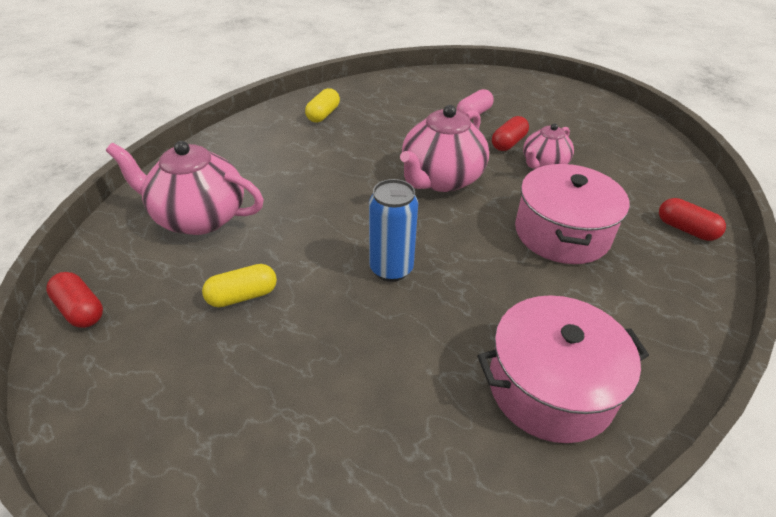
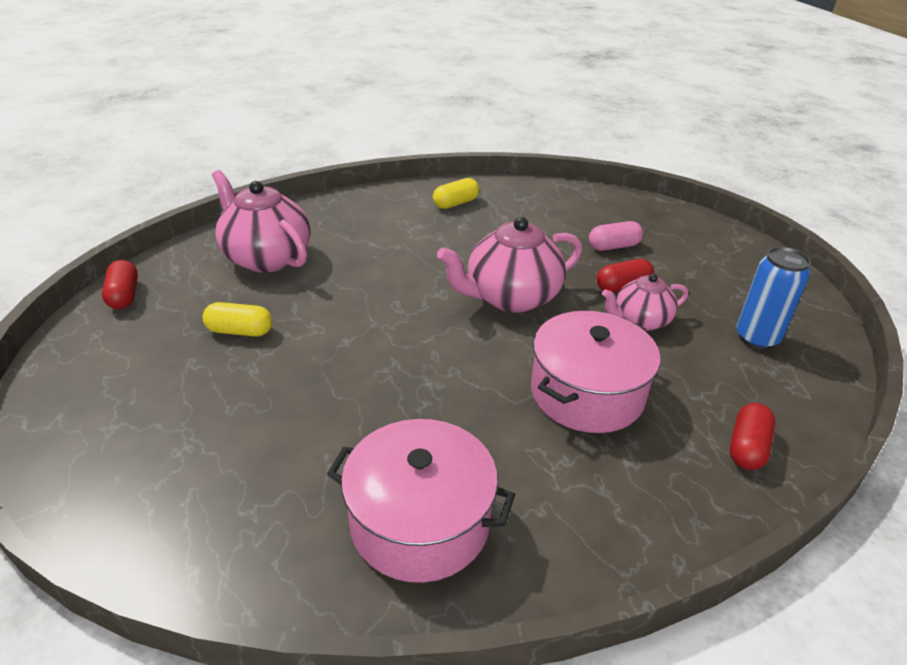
camera: 30 degrees right, 5 degrees down
(391, 269) = (380, 358): blue can -> blue can (756, 338)
(685, 229) = (747, 447): red capsule -> red capsule turned 45 degrees clockwise

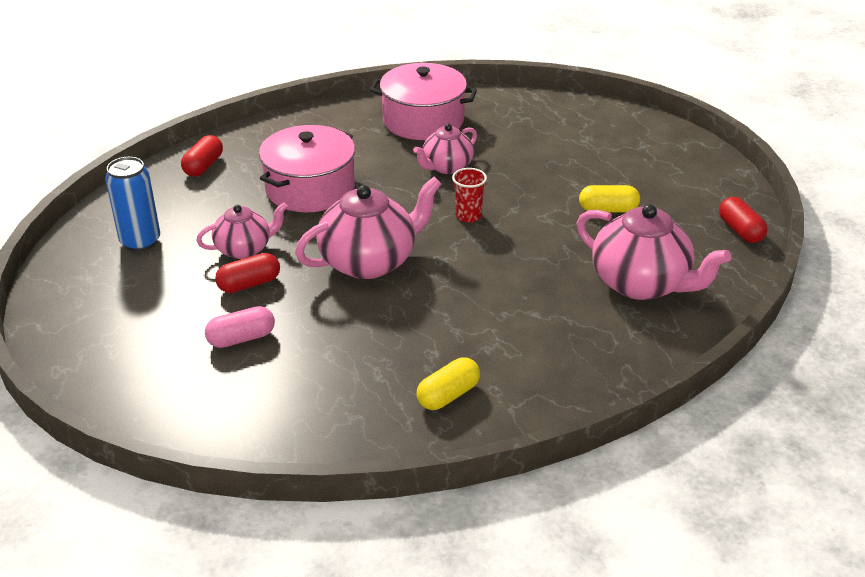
camera: 175 degrees right, 0 degrees up
(399, 337) = (468, 216): none -> red cup
(406, 413) = (446, 167): none -> pink teapot

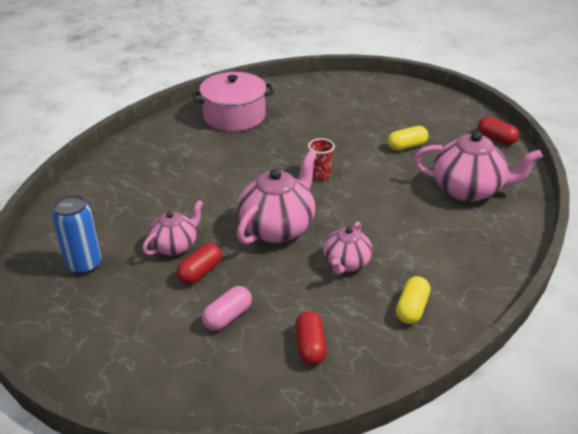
camera: 25 degrees left, 0 degrees up
(203, 166) = (91, 190): red capsule -> red capsule (310, 347)
(310, 188) = (190, 186): pink pot -> none
(446, 167) = (277, 144): pink teapot -> pink teapot (346, 263)

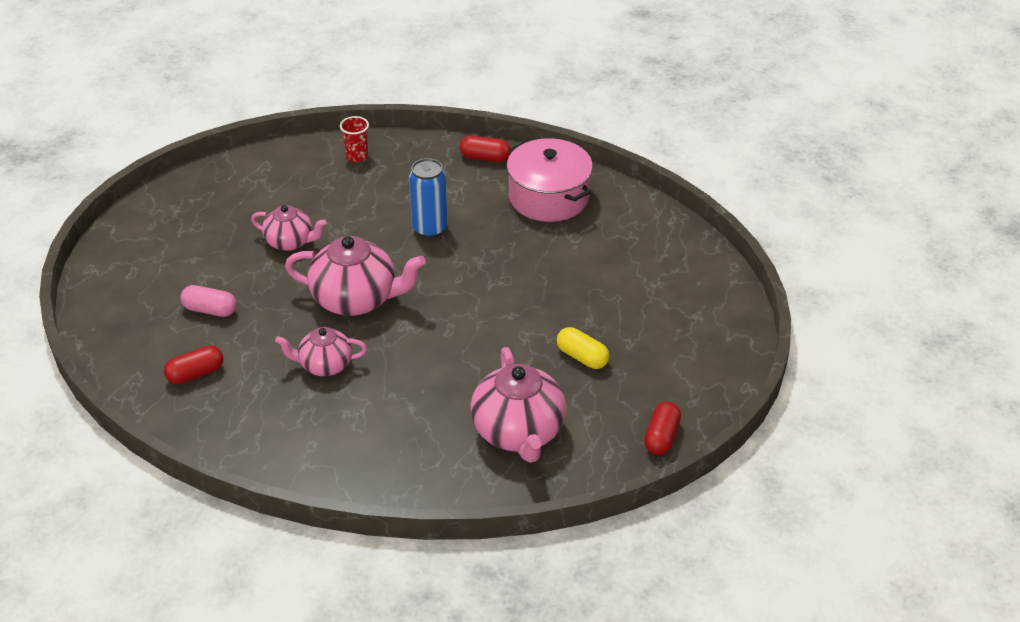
camera: 65 degrees right, 5 degrees up
(84, 265) = (235, 199): blue can -> blue can (430, 229)
(200, 272) = (261, 271): red capsule -> red capsule (485, 158)
(320, 175) = (470, 302): red cup -> red cup (357, 156)
(411, 308) = (279, 430): yellow capsule -> none

